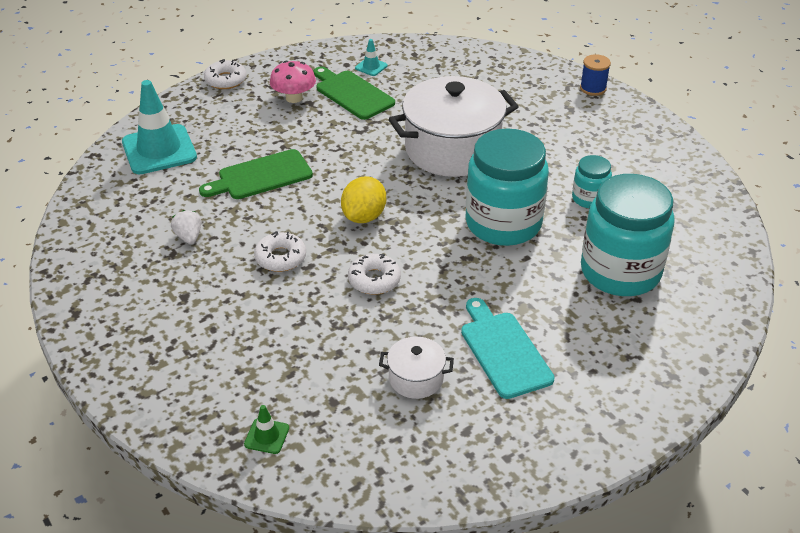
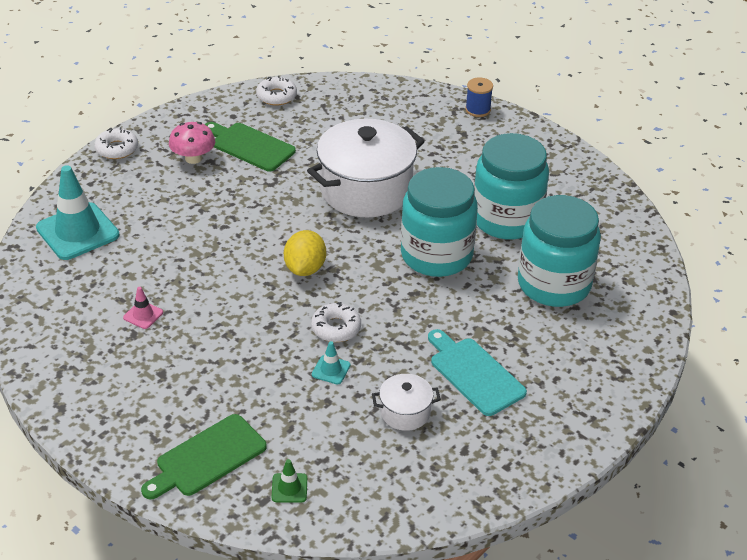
camera: 15 degrees left, 0 degrees up
(189, 237) = (143, 315): white strawberry -> pink traffic cone
(261, 176) = (191, 243): green cutting board -> green cutting board (207, 458)
(280, 257) = (240, 321): white donut -> white donut (276, 96)
(371, 67) = (258, 115): turquoise traffic cone -> turquoise traffic cone (331, 370)
(589, 198) = (506, 219): turquoise jar -> turquoise jar, size x2.10

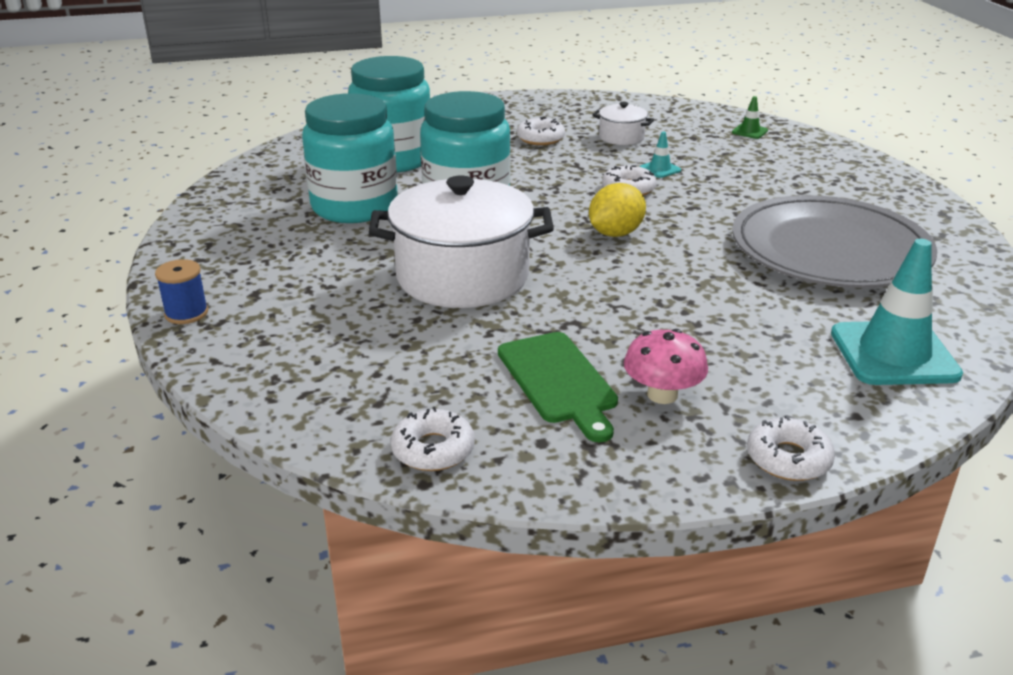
camera: 145 degrees left, 10 degrees down
(143, 315) = (829, 250): pink traffic cone -> grey plate
(207, 458) = (808, 157): green cutting board -> none
(474, 374) = (540, 138): turquoise cutting board -> white donut

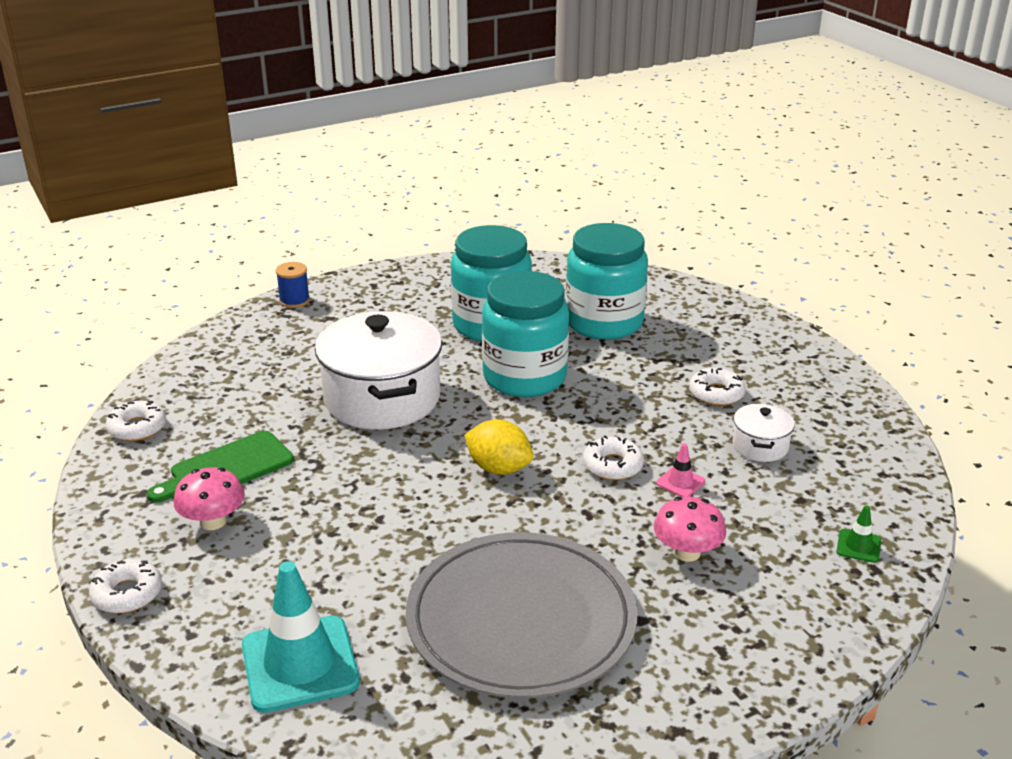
camera: 75 degrees right, 0 degrees up
(660, 169) = (680, 482): turquoise traffic cone -> pink traffic cone
(750, 181) = (687, 552): none -> pink mushroom

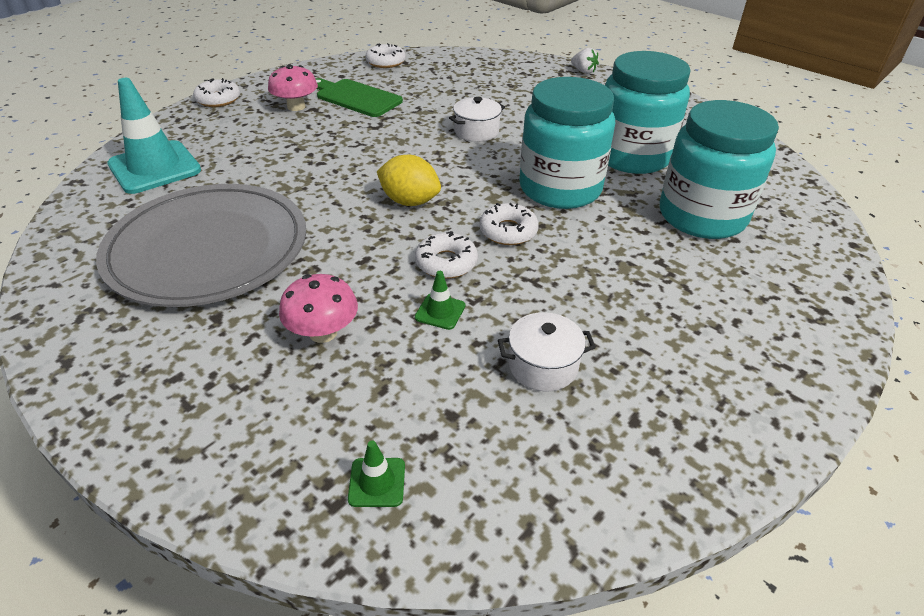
camera: 70 degrees right, 10 degrees up
(294, 301) = (583, 71): blue spool -> white strawberry
(382, 398) = (476, 131): white pot -> white pot, size x0.45
(499, 468) = (409, 201): yellow lemon -> yellow lemon turned 75 degrees counterclockwise
(680, 482) = (440, 311): pink traffic cone -> green traffic cone
(716, 393) = (628, 316): white donut -> white donut (508, 231)

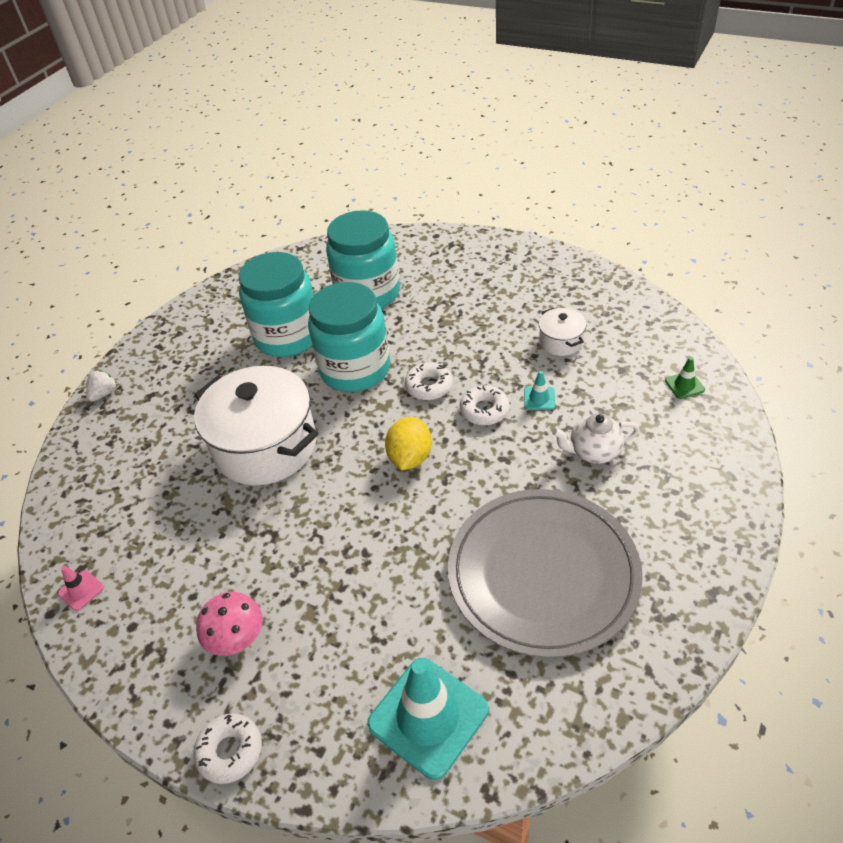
camera: 100 degrees left, 5 degrees up
(323, 332) = (594, 452): pink mushroom -> white teapot
(356, 97) = (200, 582): green cutting board -> none
(386, 62) = (81, 590): white donut -> pink traffic cone
(440, 311) = (539, 398): green traffic cone -> turquoise traffic cone
(476, 131) = (265, 446): white pot -> white pot, size x2.20

